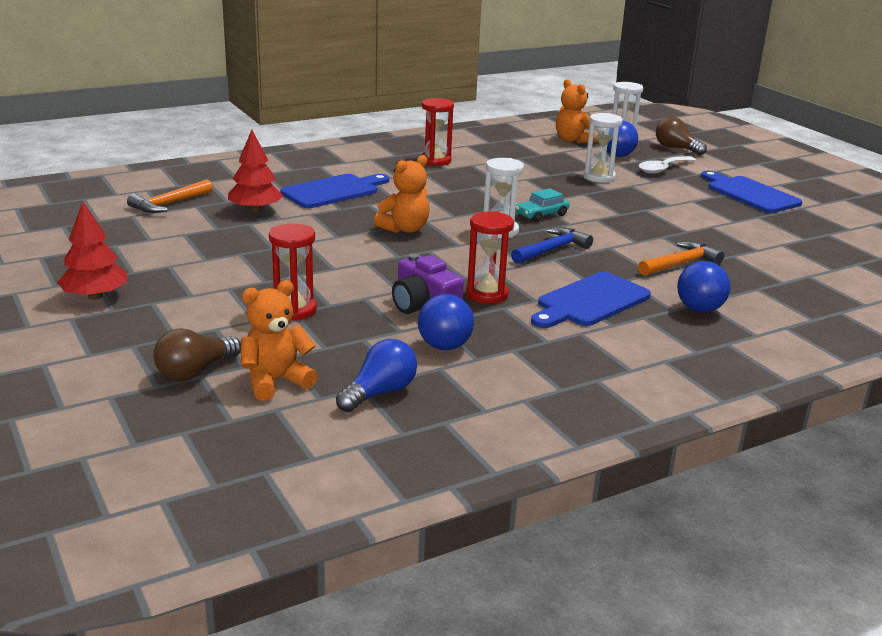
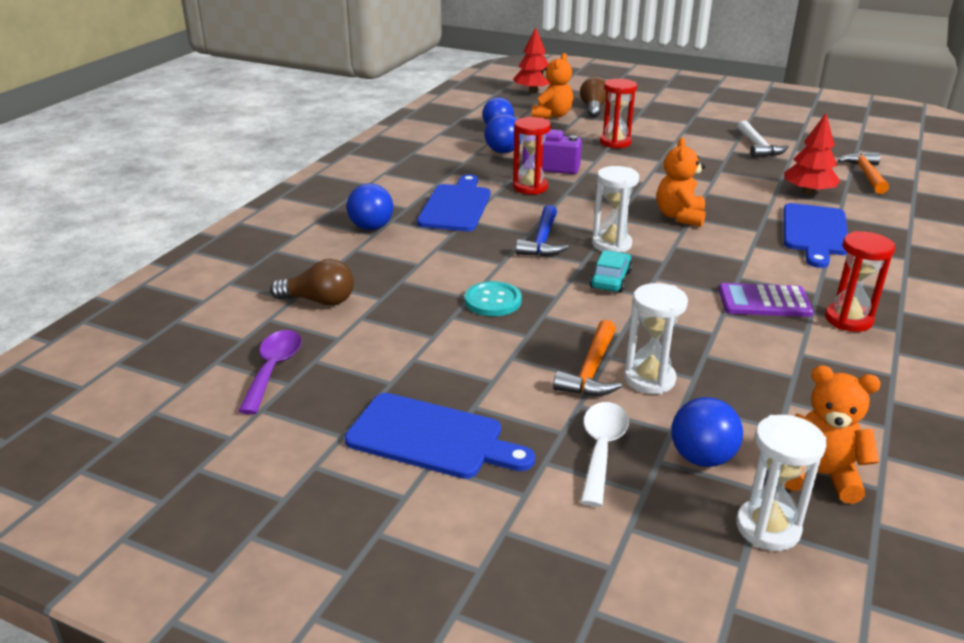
camera: 145 degrees right, 5 degrees up
(95, 296) = (720, 117): red tree -> red tree (533, 91)
(171, 253) = (758, 147): none -> white hammer
(464, 179) = (764, 301): none -> purple calculator
(646, 230) = (493, 301): none -> turquoise button
(676, 148) = (656, 548): brown light bulb -> brown light bulb (319, 301)
(680, 264) = (421, 268): orange hammer -> orange hammer (591, 370)
(836, 242) = (273, 369): none -> purple spoon

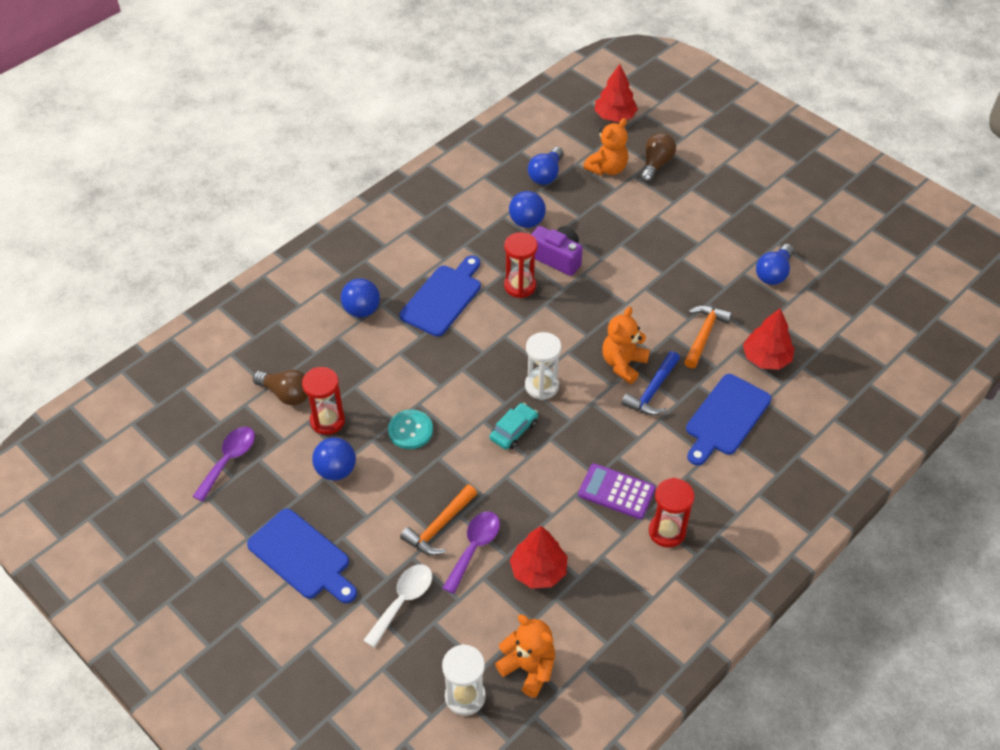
camera: 20 degrees right, 20 degrees up
(542, 241) = (488, 366): blue hammer -> blue hammer (652, 391)
(615, 142) = (639, 232): red hourglass -> red hourglass (327, 421)
(649, 379) = (474, 548): white hourglass -> purple spoon
(702, 458) = (462, 629): blue ball -> blue ball (336, 470)
(743, 381) = (538, 570): none -> red tree
(758, 147) = (773, 273): white hammer -> blue light bulb
(866, 174) = (844, 346): orange hammer -> orange hammer (704, 335)

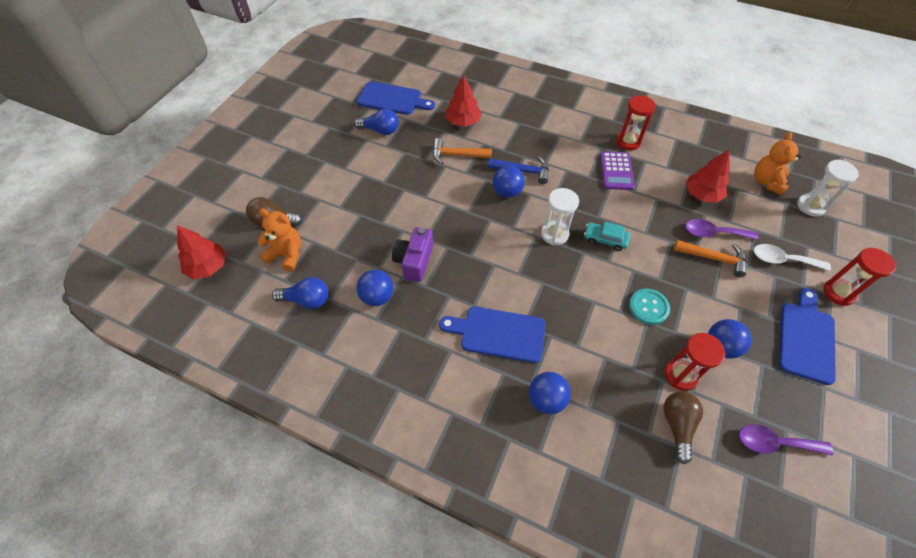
camera: 110 degrees left, 5 degrees up
(520, 286) = (458, 279): red hourglass -> red hourglass (838, 293)
(623, 364) = (507, 192): orange teddy bear -> blue ball
(725, 418) = (524, 132): blue cutting board -> blue cutting board (392, 99)

